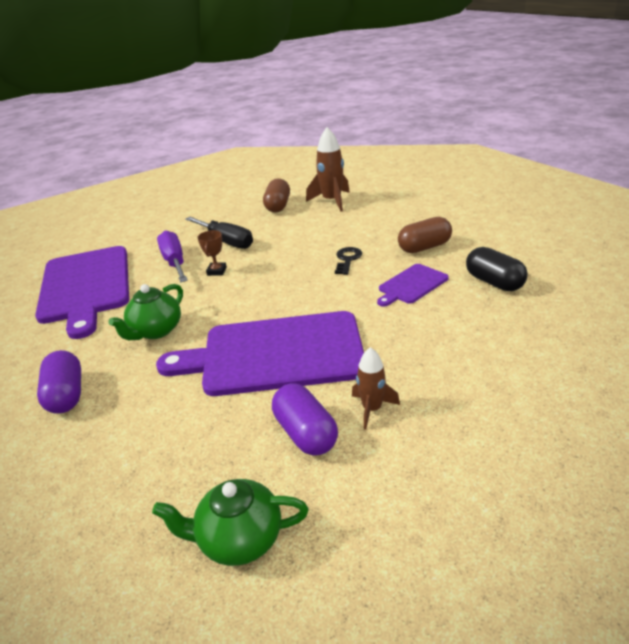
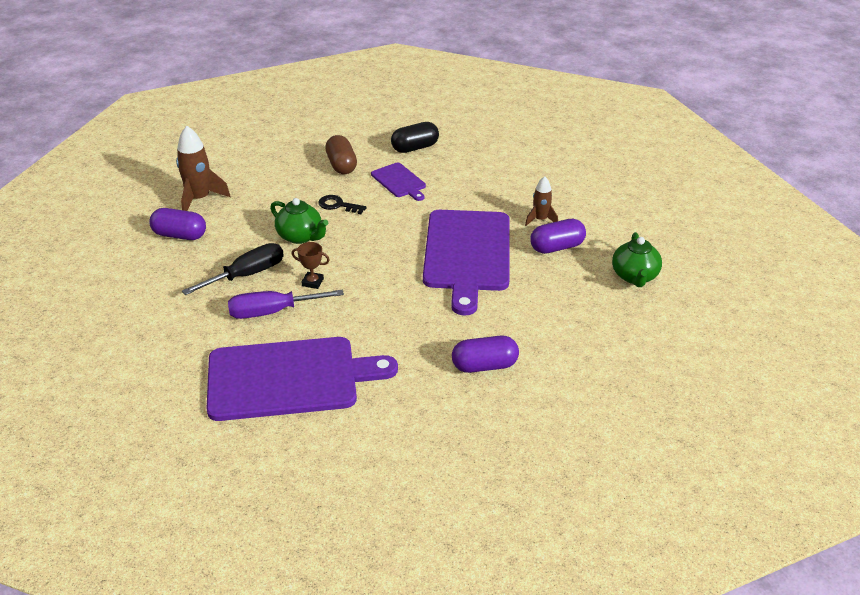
camera: 85 degrees left, 5 degrees up
(156, 331) = (406, 319): green teapot -> green teapot (300, 236)
(278, 206) = (180, 235): brown capsule -> purple capsule

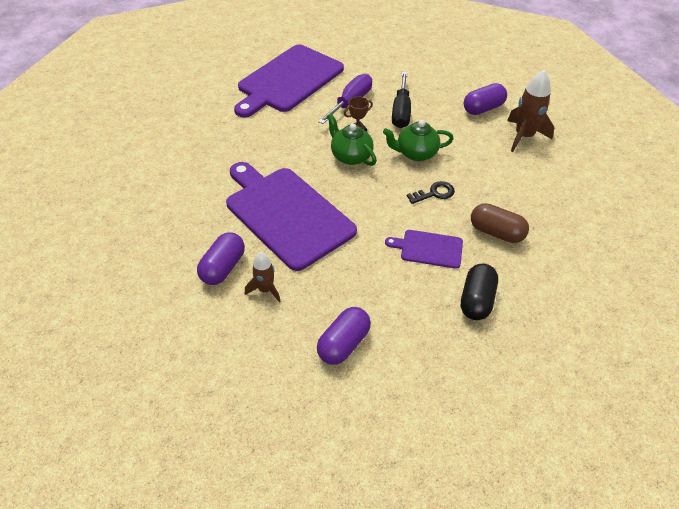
camera: 135 degrees right, 10 degrees up
(484, 366) = (187, 145): purple capsule -> purple capsule (343, 344)
(634, 276) = (132, 280): green teapot -> green teapot (350, 156)

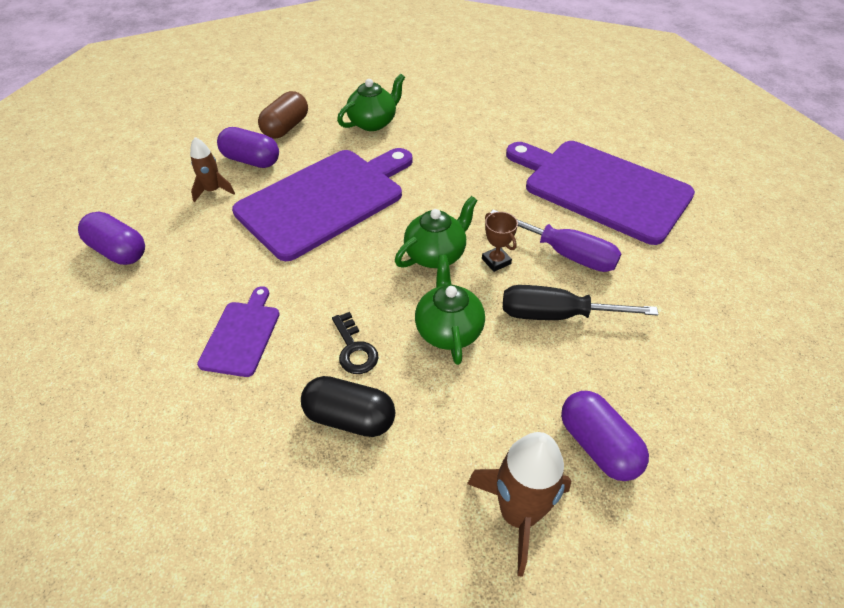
camera: 90 degrees right, 0 degrees up
(180, 188) = (373, 122): none -> green teapot
(476, 300) = (134, 384): black capsule -> black capsule (350, 418)
(496, 232) = (258, 426): brown capsule -> brown capsule (286, 128)

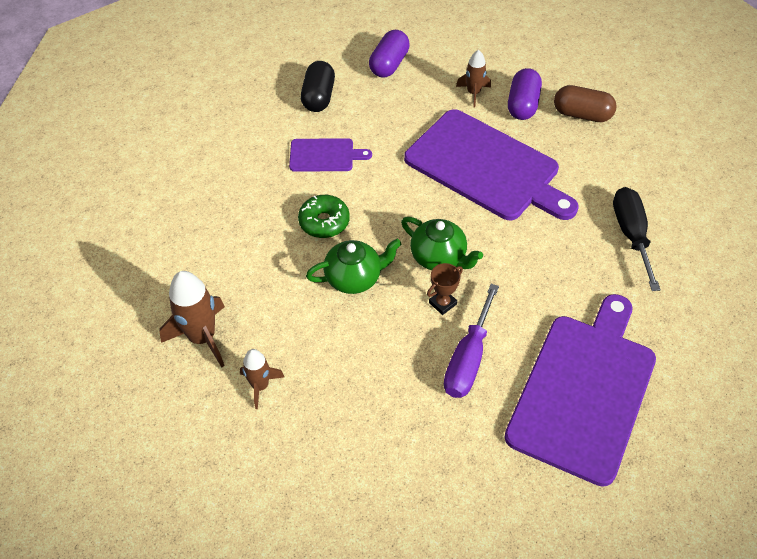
camera: 80 degrees right, 5 degrees up
(350, 418) = (264, 231): black capsule -> black capsule (318, 97)
(354, 349) = (324, 222): black key -> green donut
(373, 122) = (620, 177): green teapot -> none
(556, 315) = (387, 353): black screwdriver -> black screwdriver (631, 234)
(598, 445) = (260, 386): purple capsule -> brown rocket

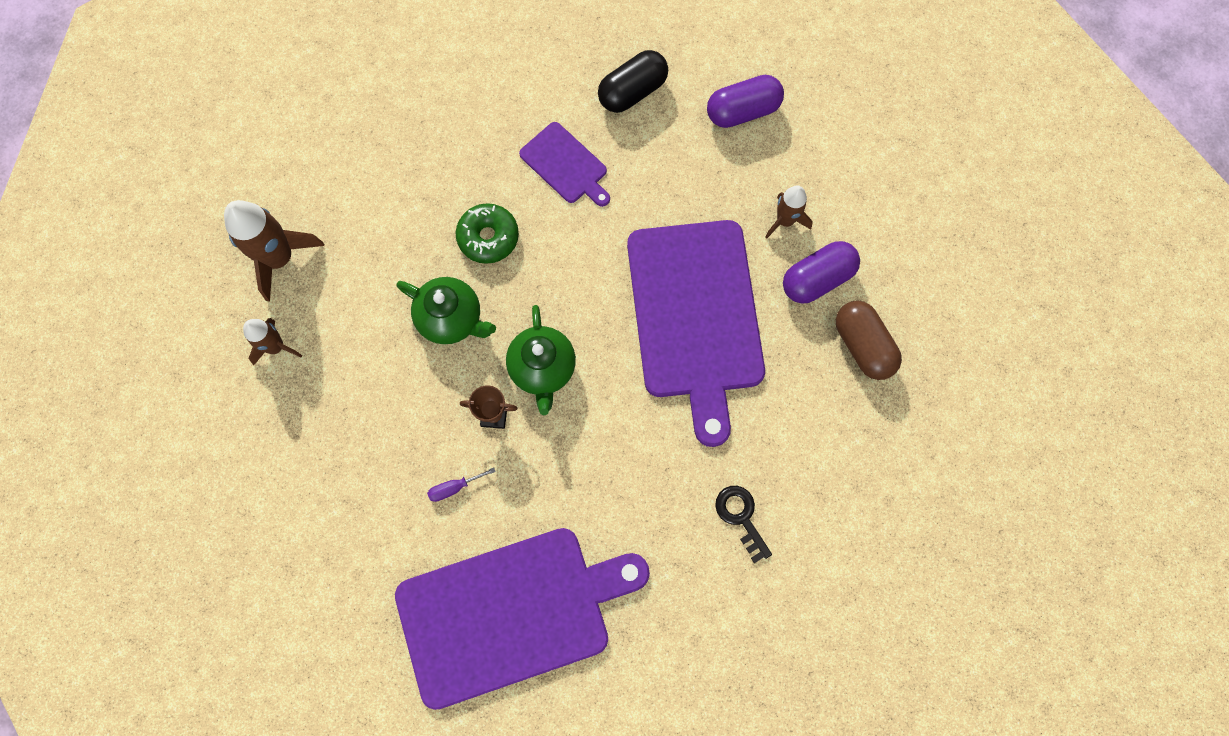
camera: 45 degrees right, 20 degrees up
(468, 359) = (454, 487): purple screwdriver -> purple screwdriver, size x0.44
(631, 234) = (741, 517): black screwdriver -> black key

